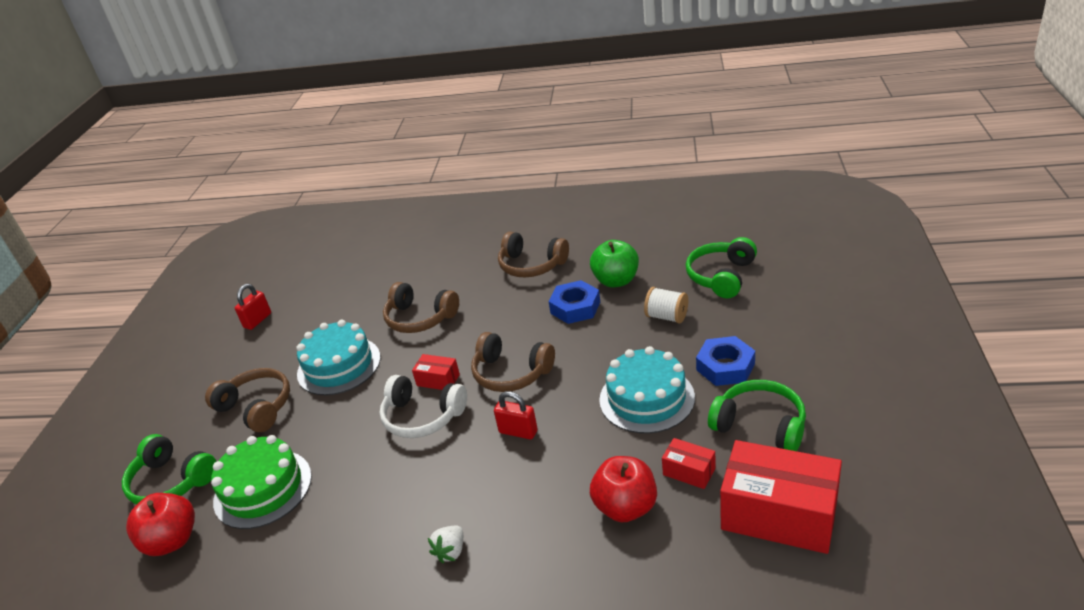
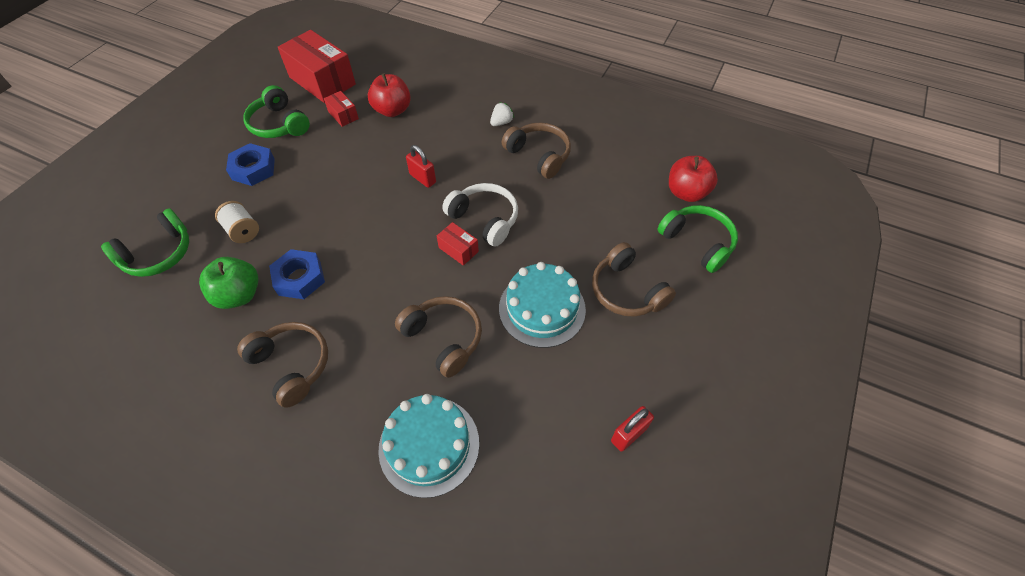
camera: 165 degrees left, 20 degrees up
(263, 488) = (619, 207): green cake -> none
(511, 373) = (398, 230): brown headphones -> brown headphones (539, 155)
(646, 398) = (323, 168): turquoise cake -> turquoise cake (429, 445)

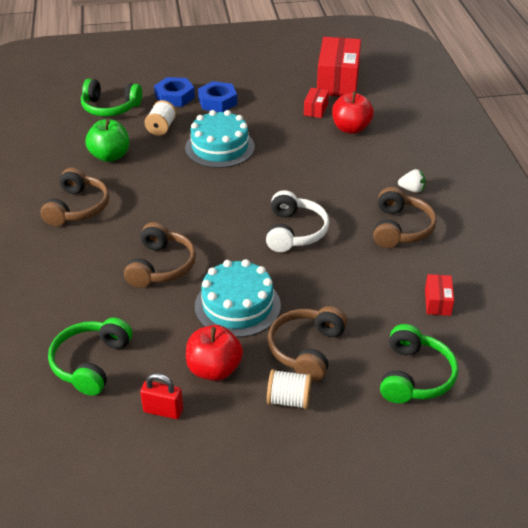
camera: 55 degrees right, 15 degrees down
(279, 124) = (271, 88): green headphones -> green headphones (91, 363)
(299, 278) = (147, 173): blue nut -> blue nut (174, 97)
(422, 178) = (299, 179): red padlock -> none
(429, 445) = (68, 303): turquoise cake -> turquoise cake (220, 147)
(458, 249) = (249, 233): red box -> red box (437, 302)
(673, 334) = (288, 400): none -> white spool
(686, 193) = (470, 343): red apple -> red apple (214, 369)

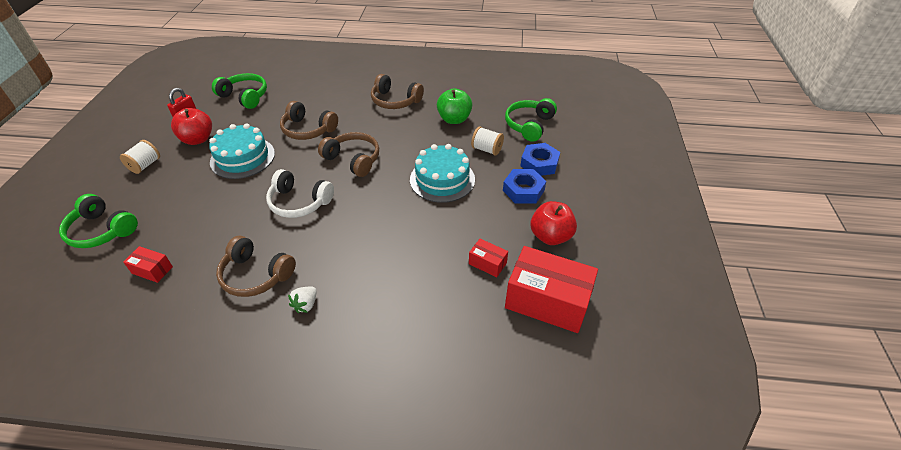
camera: 105 degrees right, 5 degrees up
(307, 349) = (175, 182): brown headphones -> brown headphones (353, 160)
(351, 128) = (438, 285): red apple -> red apple (550, 236)

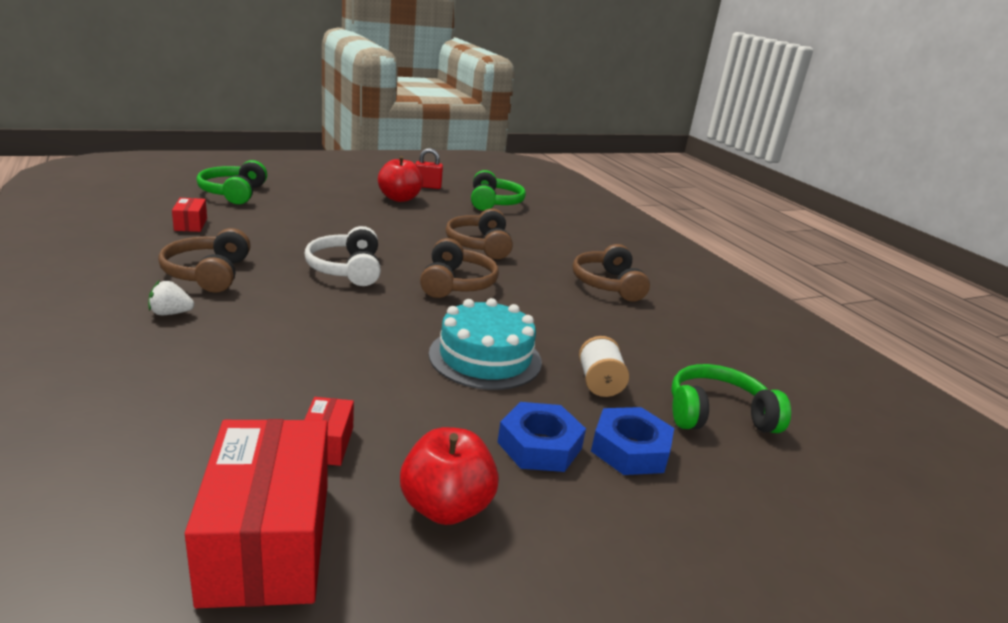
camera: 55 degrees right, 20 degrees down
(145, 165) = (338, 187): white spool -> none
(242, 158) = (393, 224): turquoise cake -> none
(454, 119) = (632, 338): green apple -> none

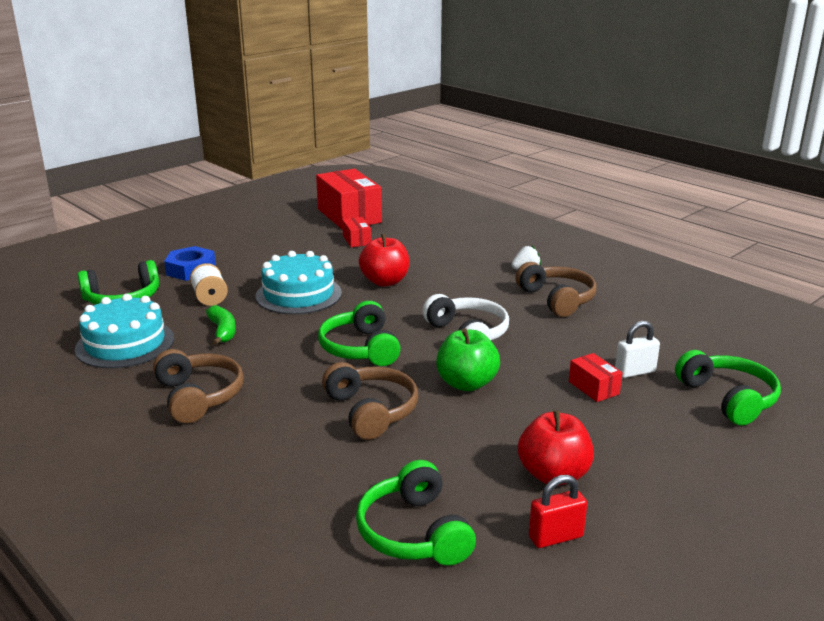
camera: 165 degrees right, 0 degrees up
(191, 224) = (664, 339): red box -> red box (593, 388)
(262, 216) = (635, 372): none -> white padlock
(395, 241) = (466, 383): none -> green apple
(446, 507) = (285, 234): red apple -> red apple (385, 281)
(456, 283) = (360, 348): brown headphones -> green headphones
(539, 445) = (246, 261): blue nut -> none
(585, 334) = (222, 331): none -> green banana
(688, 347) = (125, 344): none -> turquoise cake

